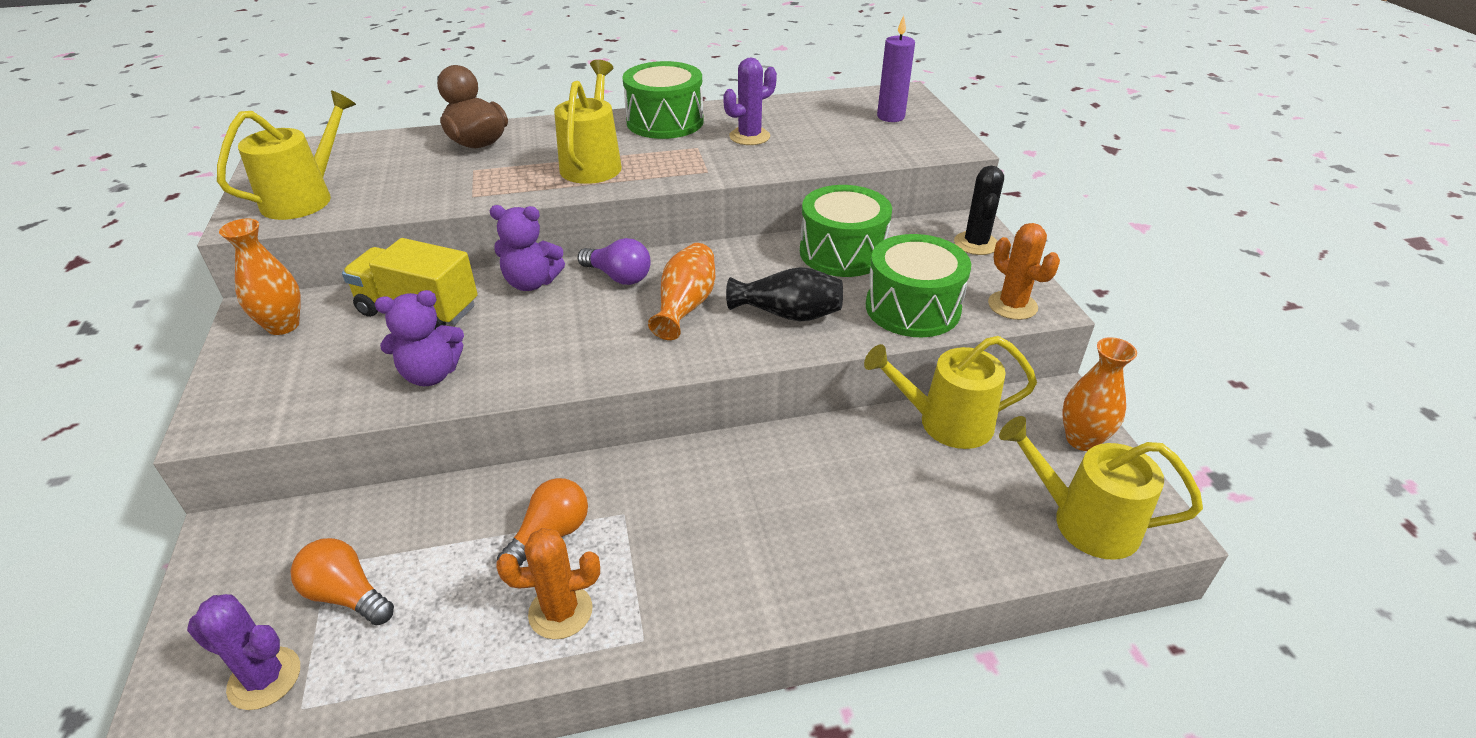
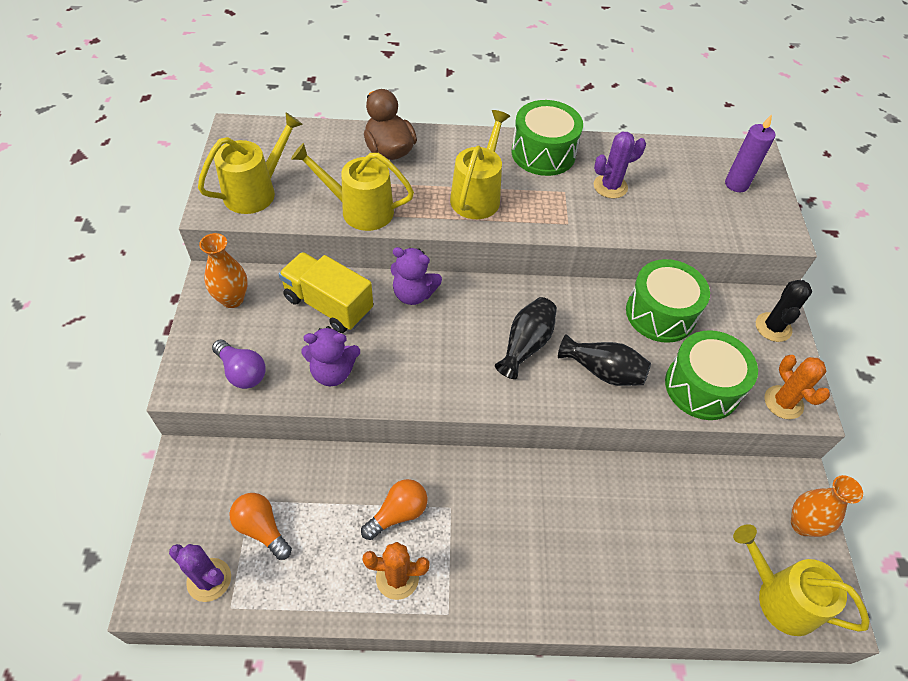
camera: 10 degrees right, 15 degrees up
(619, 277) = (480, 302): purple light bulb -> purple light bulb (242, 372)
(685, 306) = (526, 345): orange vase -> black vase
(946, 423) = (702, 483): yellow watering can -> yellow watering can (360, 210)

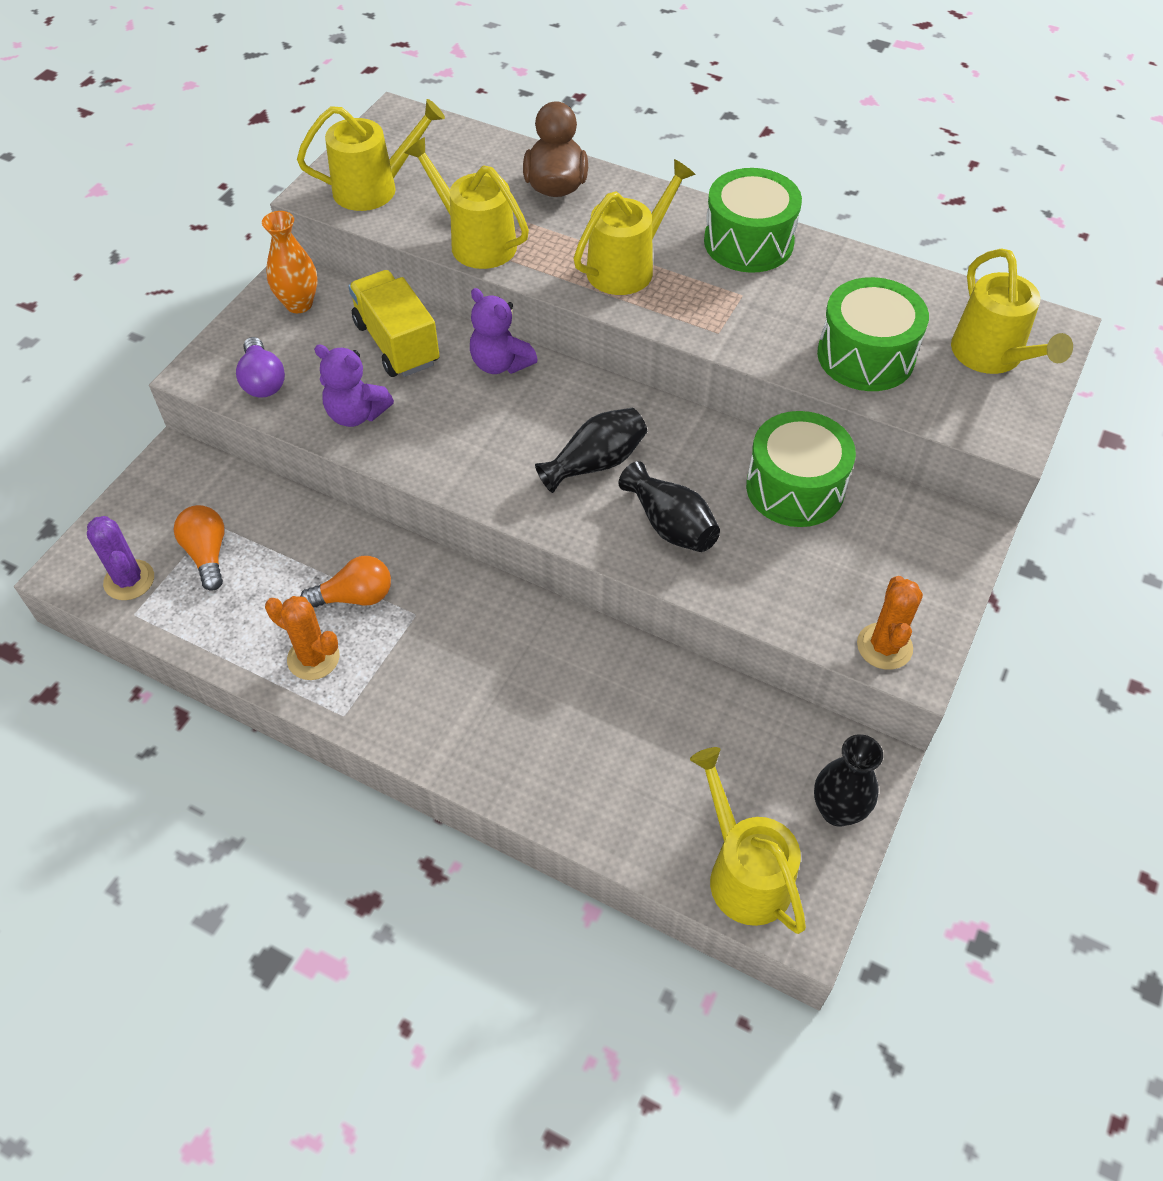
camera: 30 degrees right, 0 degrees up
(610, 186) = (808, 306): purple cactus -> none
(702, 387) = (786, 588): green drum -> green drum (865, 356)
(736, 184) = (992, 356): purple candle -> yellow watering can
(773, 327) = (941, 557): black cactus -> none
(802, 524) = (837, 810): orange vase -> black vase

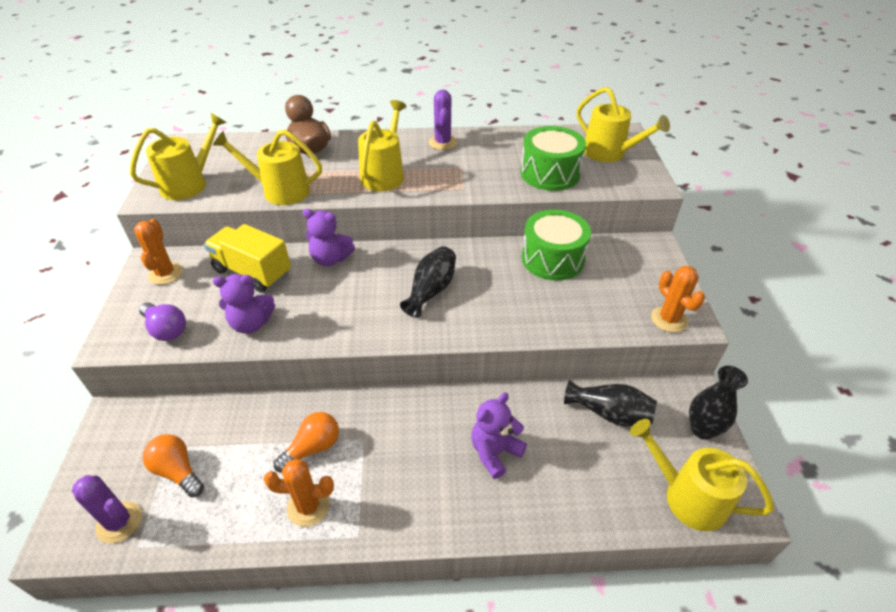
camera: 30 degrees left, 10 degrees down
(299, 304) = (165, 273): orange vase -> orange cactus
(552, 704) = (495, 452): none -> purple teddy bear
(670, 525) = (502, 306): black vase -> black vase (609, 413)
(748, 242) = (442, 143): green drum -> purple cactus

